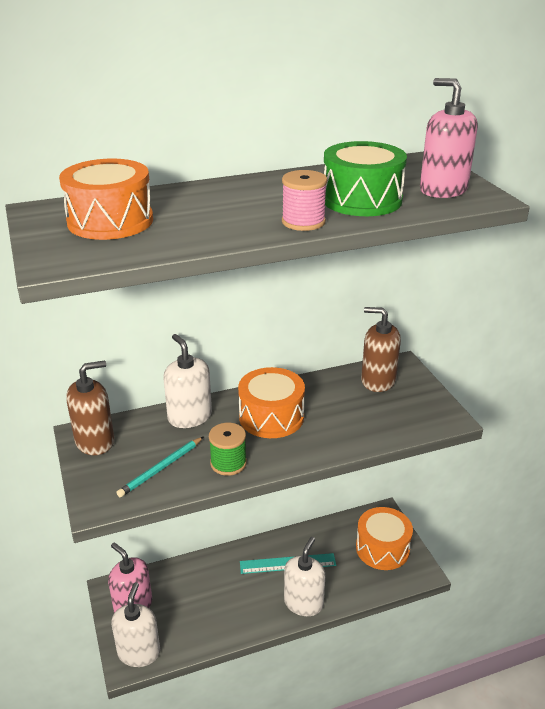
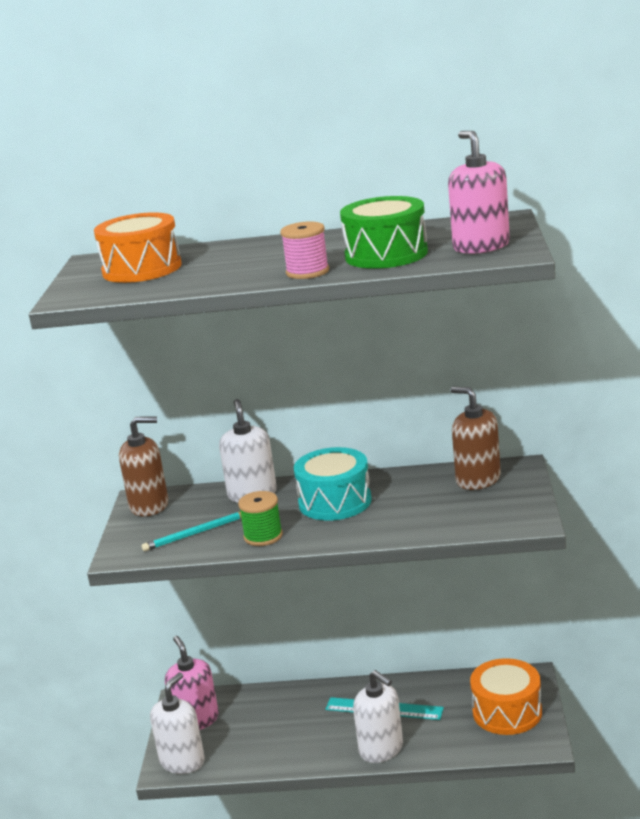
camera: 25 degrees right, 10 degrees down
(271, 417) = (335, 502): orange drum -> turquoise drum
(303, 603) = (381, 749): white soap dispenser -> white soap dispenser turned 90 degrees clockwise

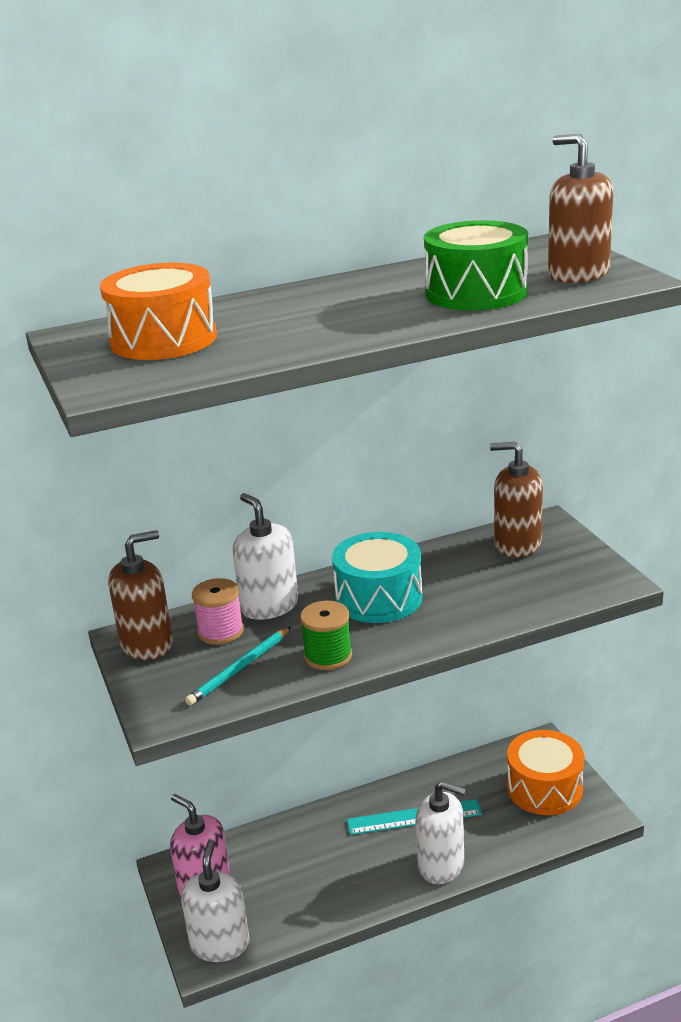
camera: 25 degrees left, 5 degrees up
(307, 272) = (405, 322): pink spool -> pink spool (220, 631)
(481, 246) = (578, 274): pink soap dispenser -> brown soap dispenser

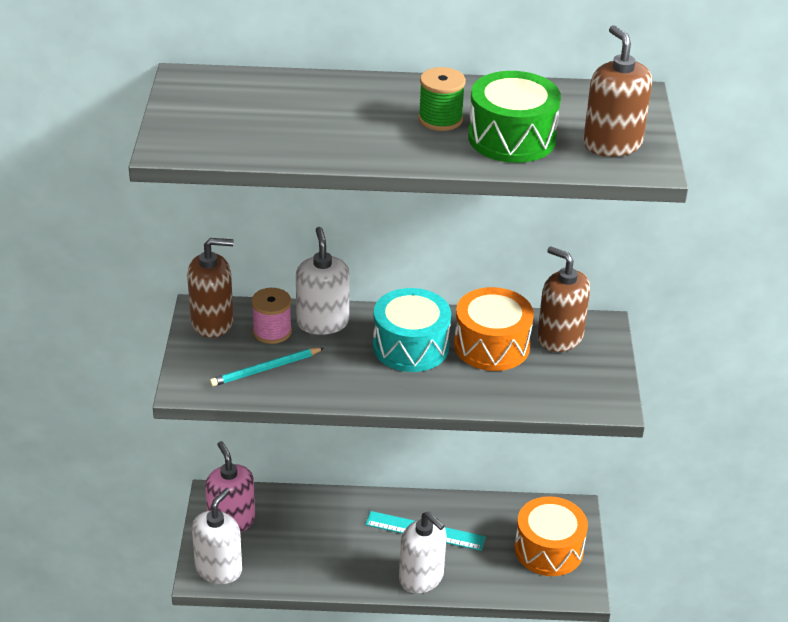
camera: 20 degrees right, 10 degrees up
(163, 339) = (245, 108): orange drum -> orange drum (491, 345)
(328, 656) = (336, 383): green spool -> green spool (440, 119)

